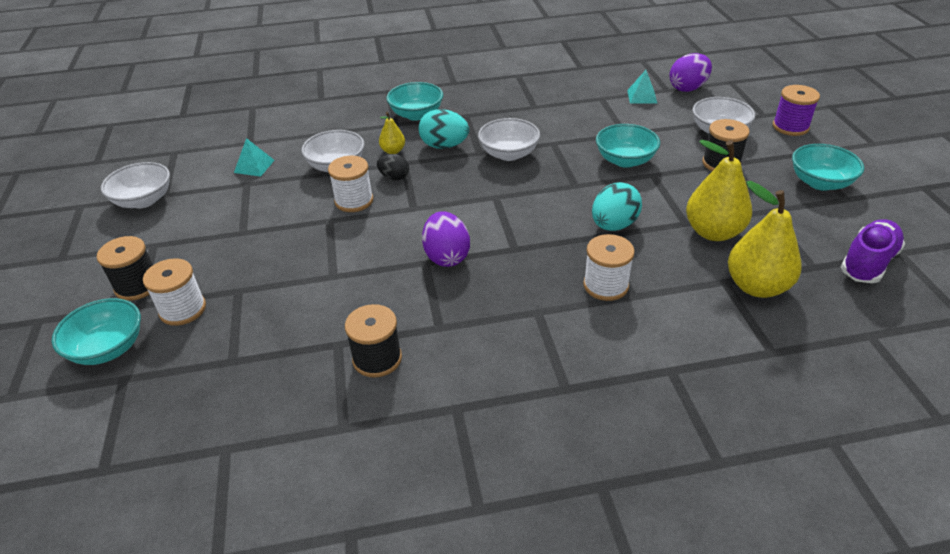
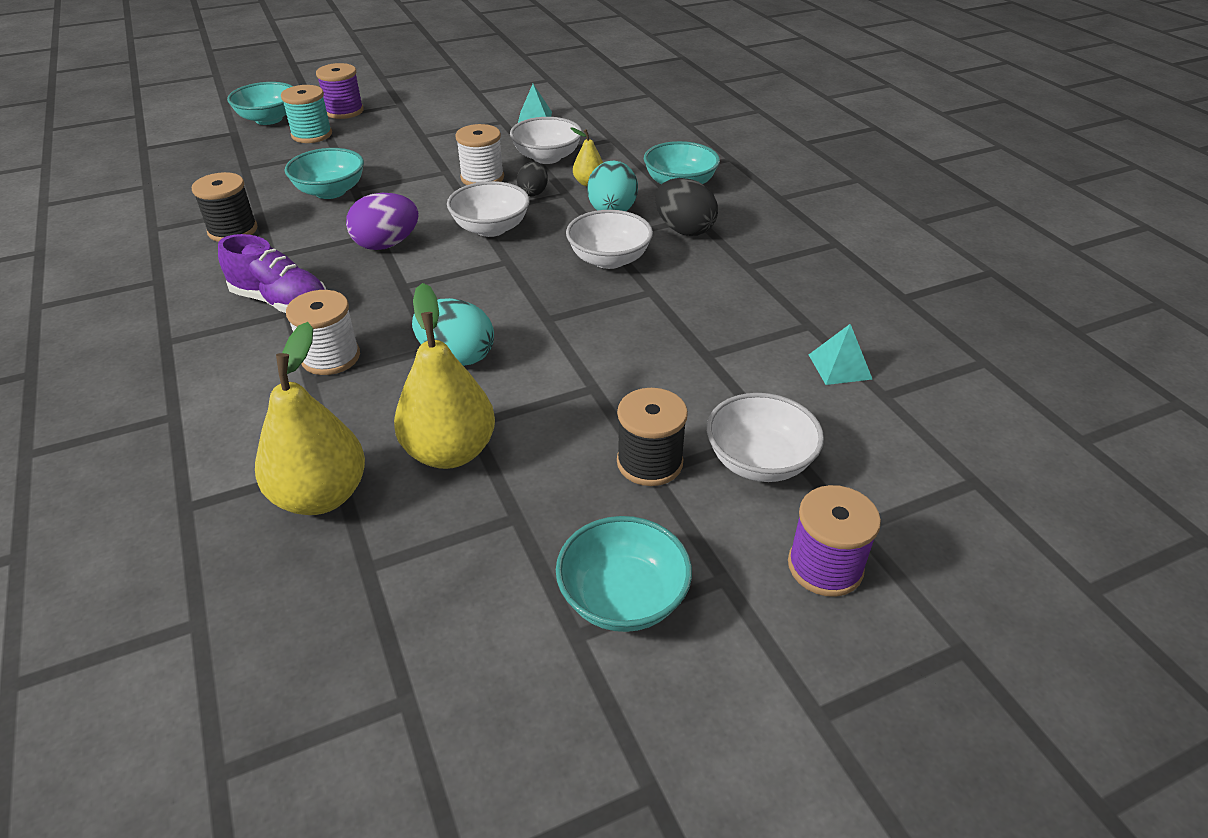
camera: 75 degrees right, 0 degrees up
(137, 286) = (344, 111): black spool -> purple spool
(144, 200) = (466, 85): white bowl -> white bowl (491, 228)
(183, 309) = (312, 135): white spool -> turquoise spool
(481, 121) = (684, 230): none -> black egg
(625, 160) = (625, 358): turquoise bowl -> turquoise bowl (330, 191)
(687, 88) = (906, 420): purple egg -> none
(867, 263) = (376, 643): purple shoe -> purple shoe (281, 302)

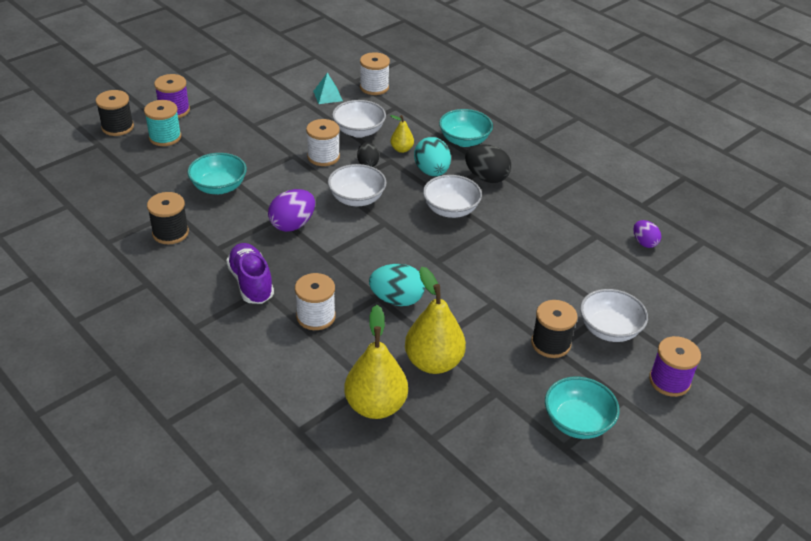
camera: 20 degrees left, 0 degrees up
(269, 119) = (117, 127): turquoise bowl -> black spool
(281, 302) = (251, 283): purple shoe -> purple shoe turned 120 degrees counterclockwise
(599, 116) = (374, 87): none -> white spool
(839, 366) = (626, 260): turquoise pyramid -> none
(882, 347) = (644, 243): none -> purple egg

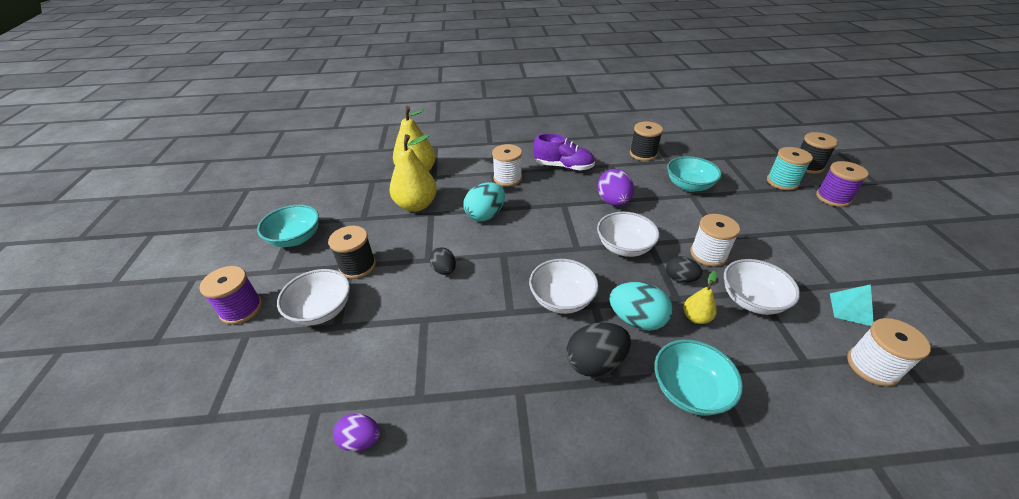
camera: 130 degrees right, 0 degrees up
(493, 285) = (444, 270): none -> black egg

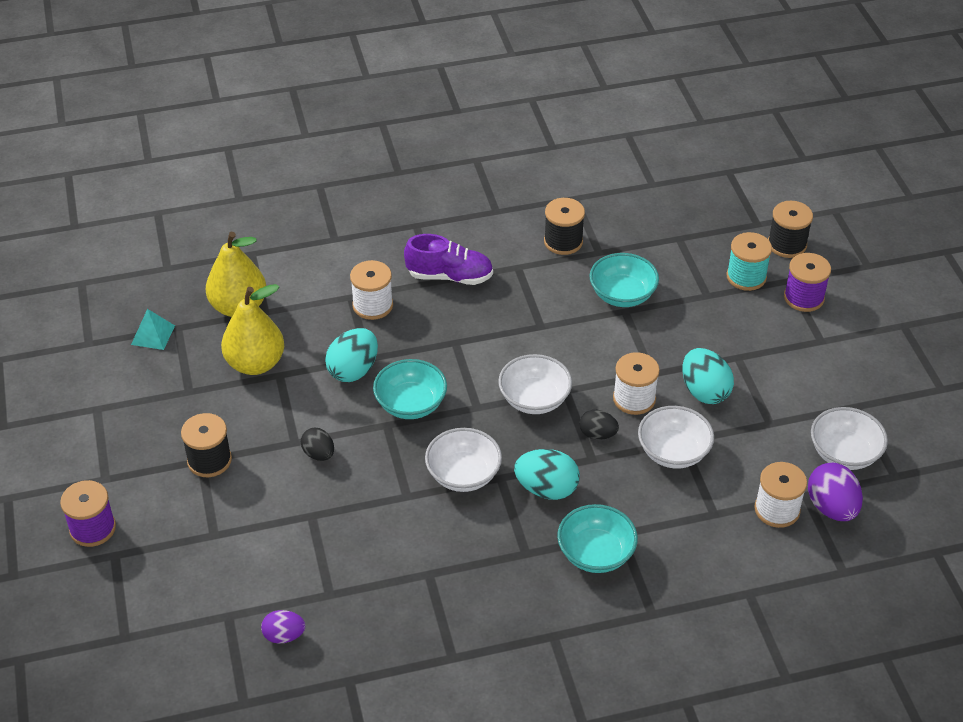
camera: 10 degrees left, 5 degrees up
(296, 238) = (111, 431): turquoise bowl -> turquoise bowl (411, 404)
(321, 310) = (189, 519): white bowl -> white bowl (844, 453)
(595, 362) = (503, 539): black egg -> none
(613, 202) = (521, 332): purple egg -> purple egg (831, 507)
(696, 317) = (610, 479): yellow pear -> none
(769, 254) = (704, 391): none -> turquoise egg
(851, 309) = (776, 451): turquoise pyramid -> turquoise pyramid (153, 335)

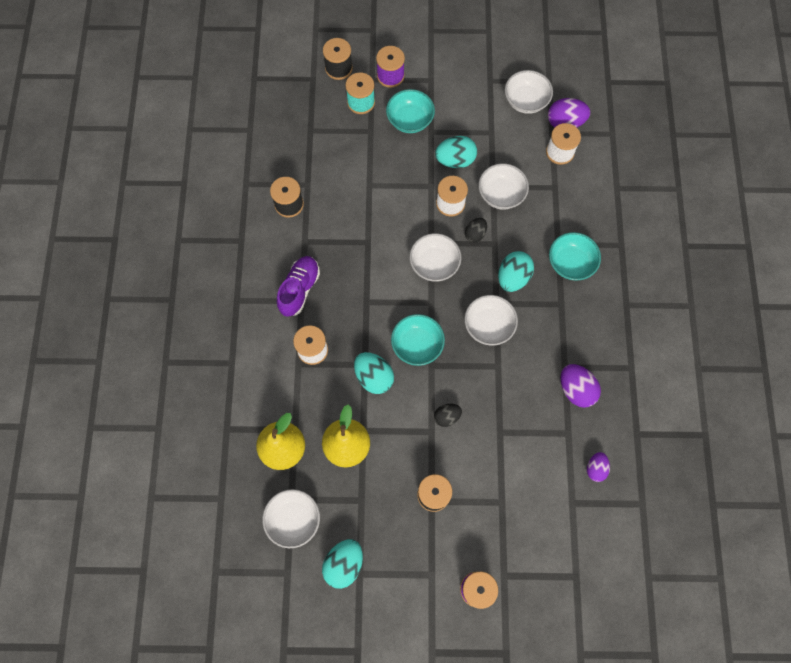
camera: 75 degrees left, 25 degrees up
(106, 391) = (344, 564): none -> turquoise egg
(153, 335) = (293, 520): turquoise pyramid -> white bowl
(397, 592) = (576, 389): none -> purple egg
(622, 295) = (354, 182): turquoise bowl -> turquoise bowl (410, 120)

